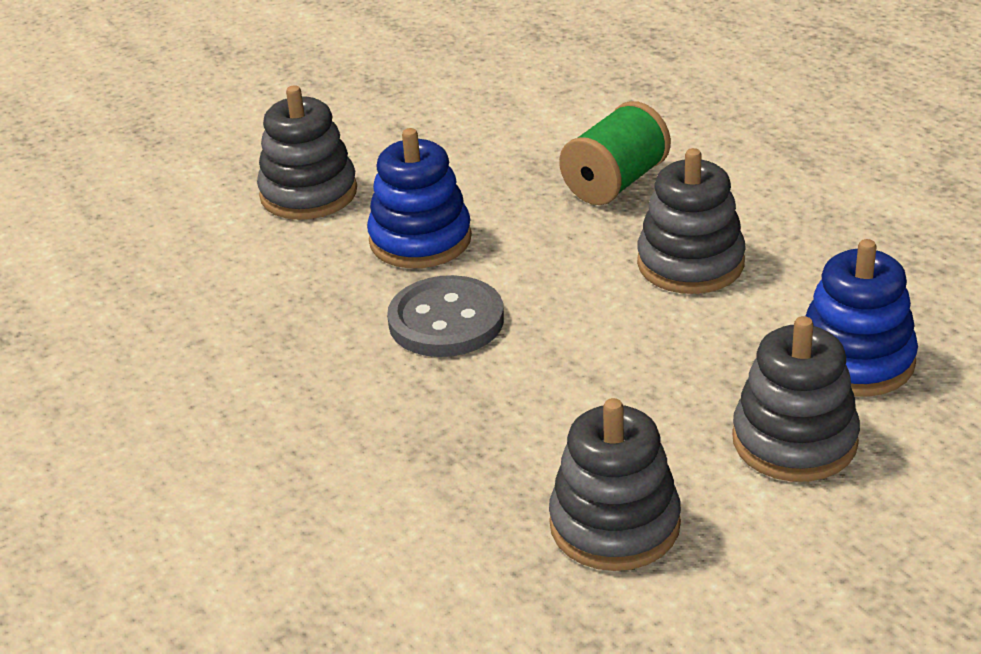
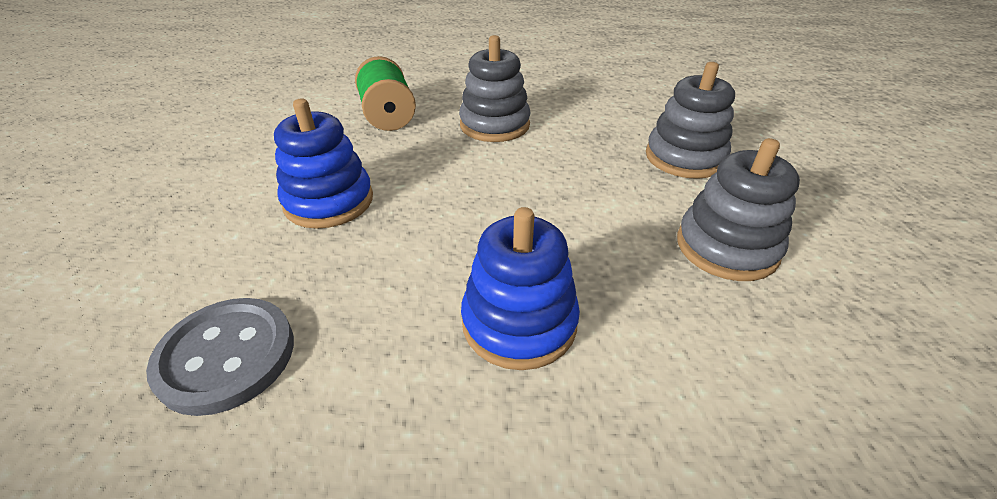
camera: 60 degrees left, 5 degrees up
(308, 193) = (184, 229): grey stacking toy -> none
(446, 321) = (436, 228): grey button -> grey button (227, 356)
(855, 360) = (630, 118): blue stacking toy -> blue stacking toy (519, 322)

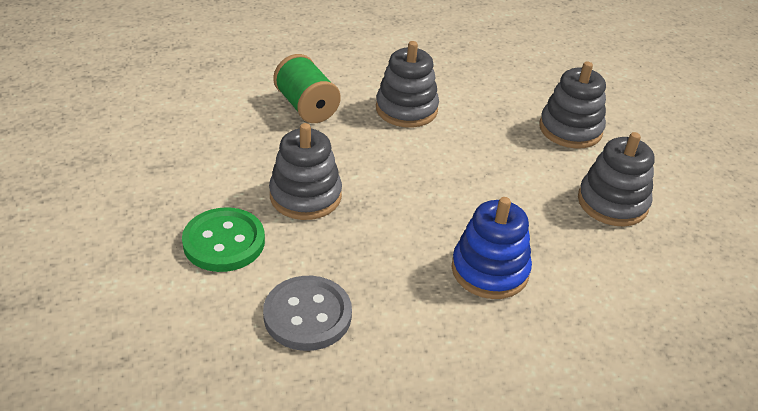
camera: 15 degrees left, 0 degrees up
(197, 244) = (224, 242): none -> green button
(329, 201) = (305, 196): blue stacking toy -> grey stacking toy

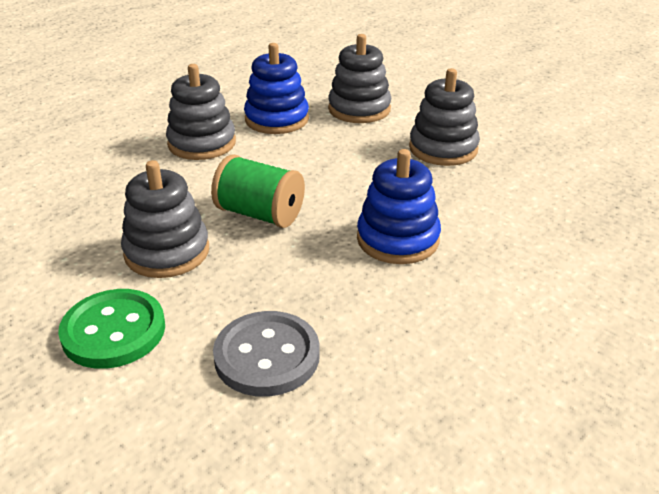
camera: 30 degrees left, 5 degrees down
(306, 107) = (97, 176): green spool -> green spool (260, 214)
(487, 110) = (277, 119): none -> blue stacking toy

